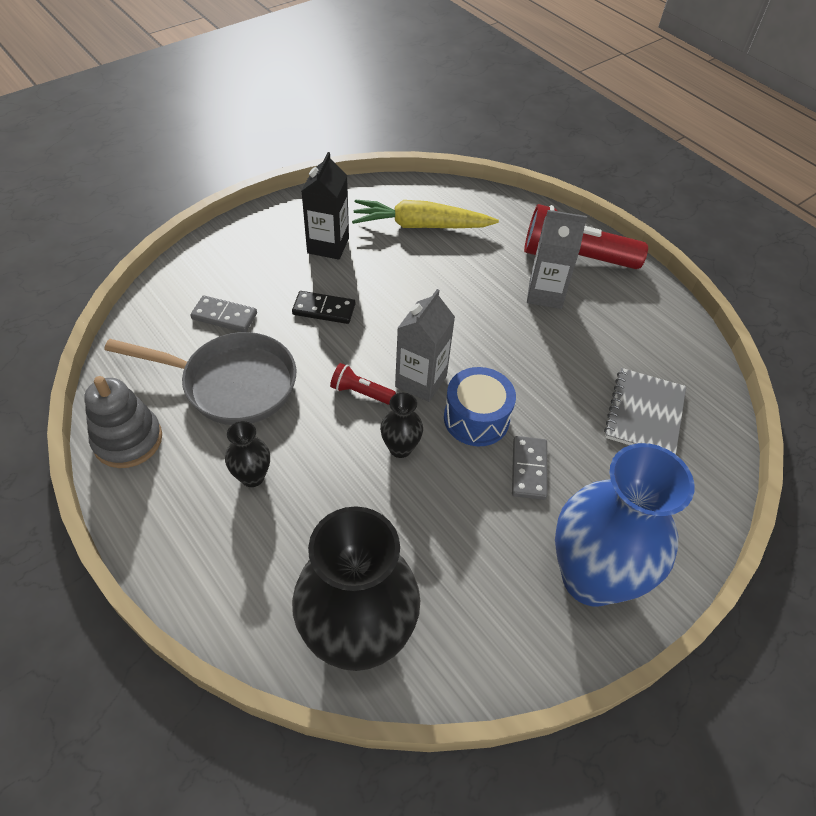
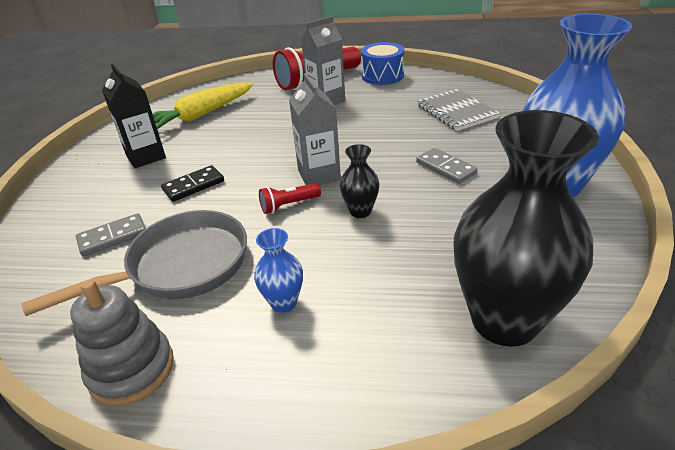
camera: 40 degrees left, 15 degrees down
(252, 477) = (283, 302): black vase -> blue vase
(476, 418) = (380, 168): blue drum -> blue drum (382, 76)

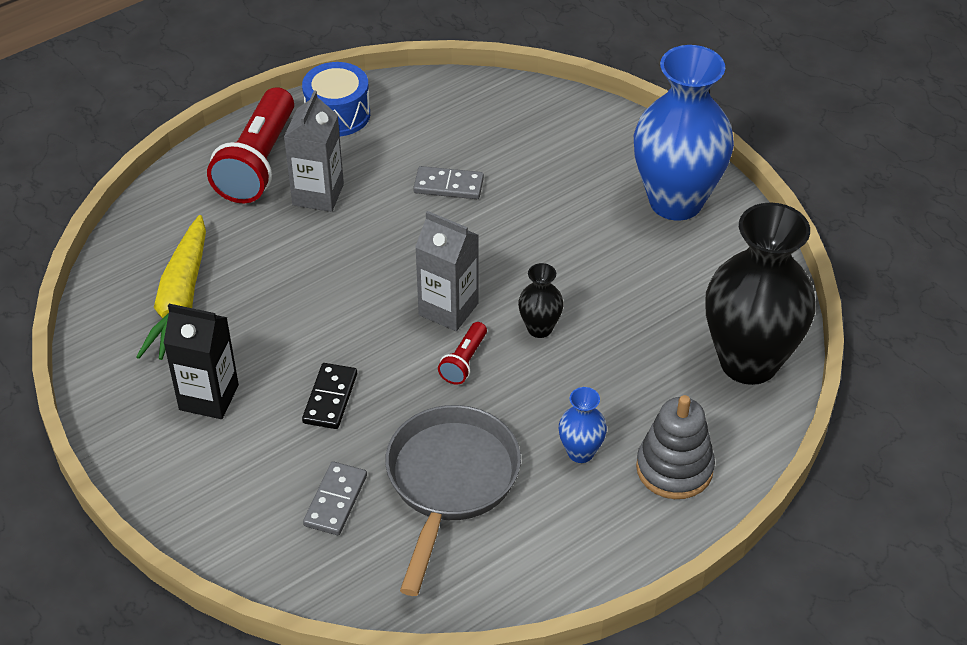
camera: 45 degrees left, 10 degrees up
(131, 369) = (534, 575): grey stacking toy -> grey stacking toy (674, 468)
(445, 168) = (562, 231): grey domino -> grey domino (448, 185)
(456, 111) = (493, 140): grey notebook -> none

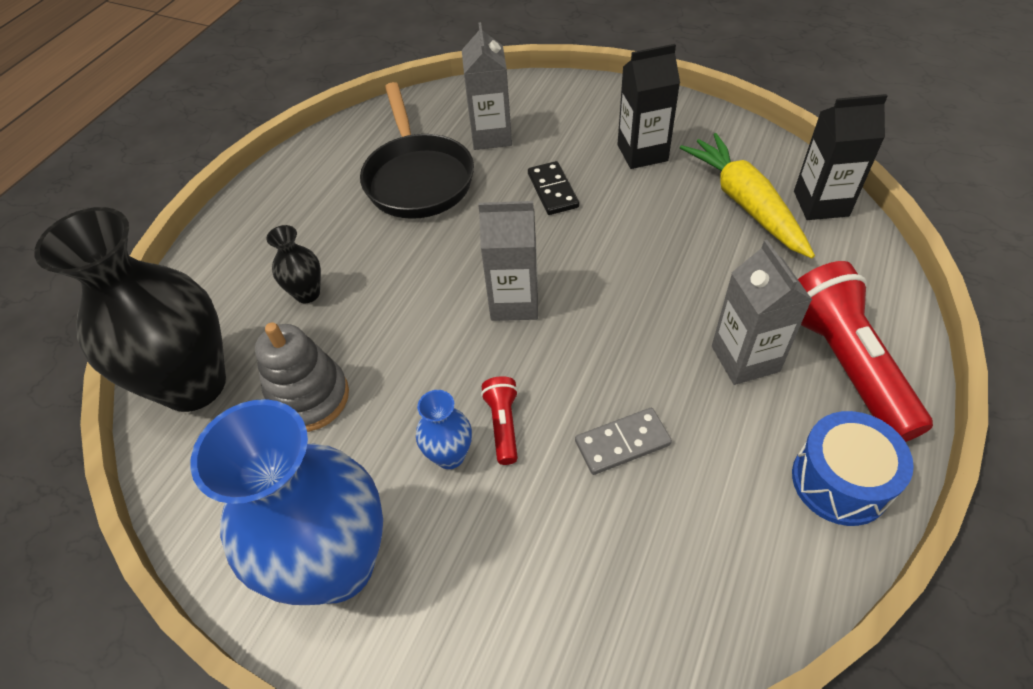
camera: 155 degrees right, 5 degrees up
(123, 271) = (821, 203): none -> black carton
(335, 500) = (491, 136): grey domino -> grey carton
(450, 482) = (418, 178): grey pan -> black pan
(464, 361) = (467, 264): red flashlight -> red flashlight (503, 425)
(539, 328) = (417, 323): black vase -> black vase (307, 293)
(580, 452) = (326, 239): blue vase -> blue vase (450, 455)
(674, 468) = (242, 260): grey stacking toy -> grey stacking toy (309, 398)

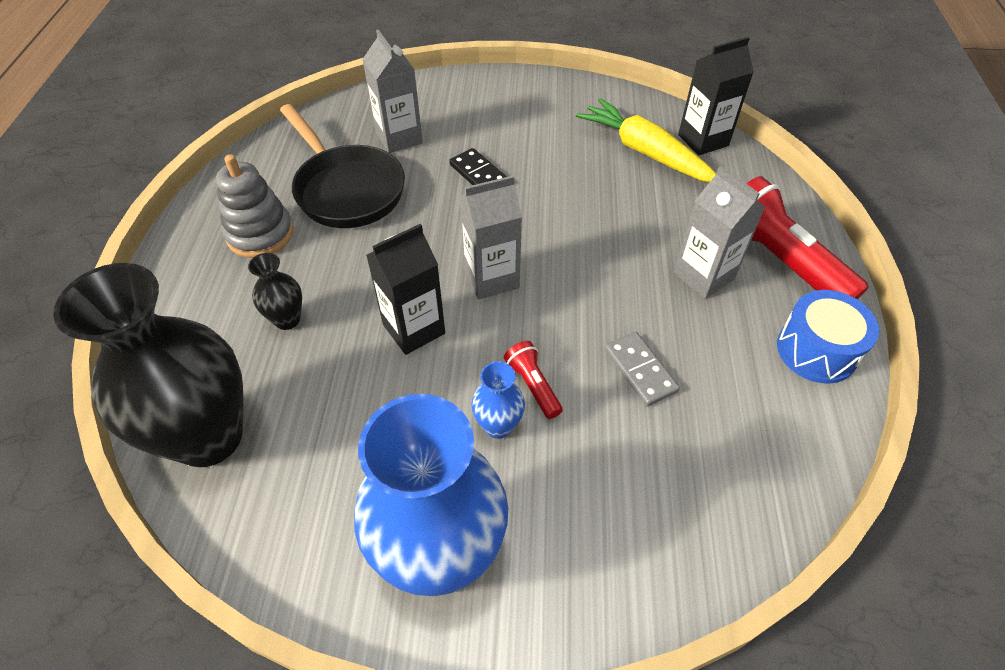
camera: 25 degrees left, 0 degrees up
(309, 398) = (337, 414): grey stacking toy -> grey stacking toy (260, 234)
(622, 443) = (640, 370): grey domino -> grey domino turned 75 degrees counterclockwise
(642, 153) = (541, 127): black carton -> black carton (414, 329)

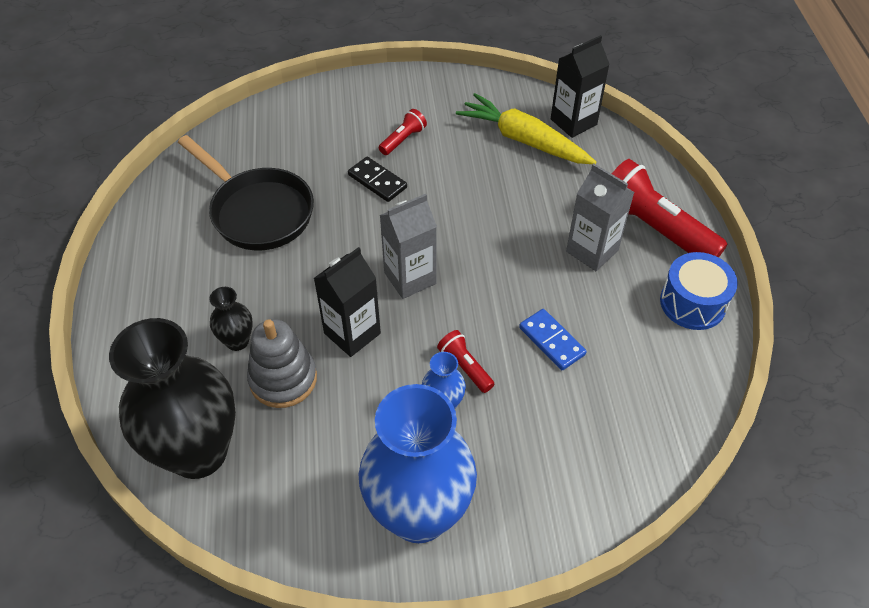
camera: 10 degrees left, 0 degrees up
(260, 234) = (189, 265): grey stacking toy -> grey stacking toy (283, 379)
(399, 138) = (294, 154): grey carton -> none
(515, 137) = (403, 139): none -> red flashlight
(640, 370) = (551, 341): grey domino -> blue domino

